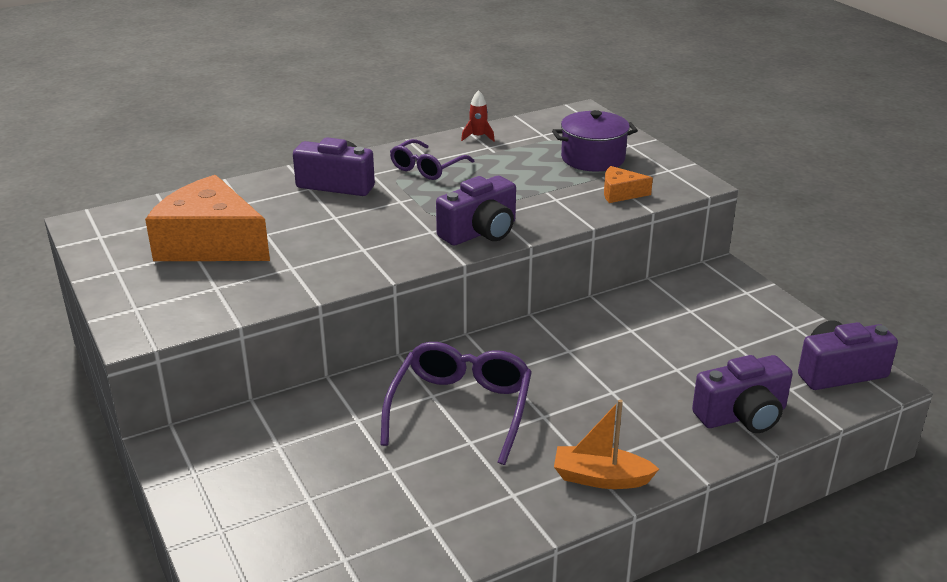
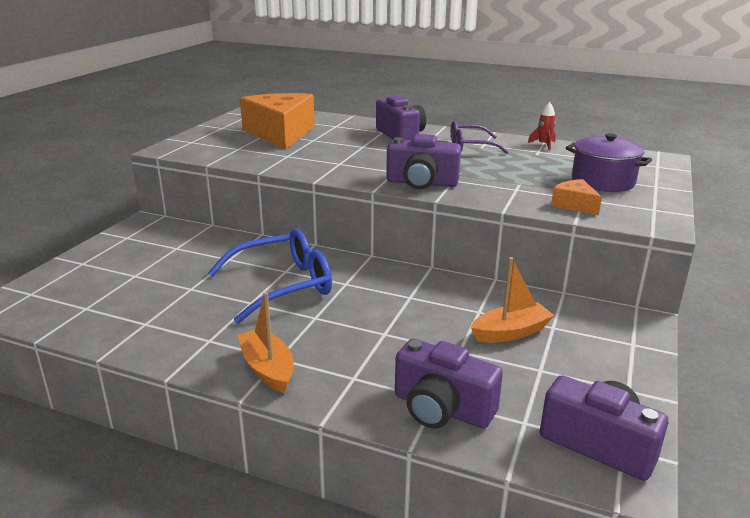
camera: 50 degrees right, 5 degrees down
(461, 408) = (283, 285): purple glasses -> blue glasses
(677, 332) = (511, 332): none -> orange boat

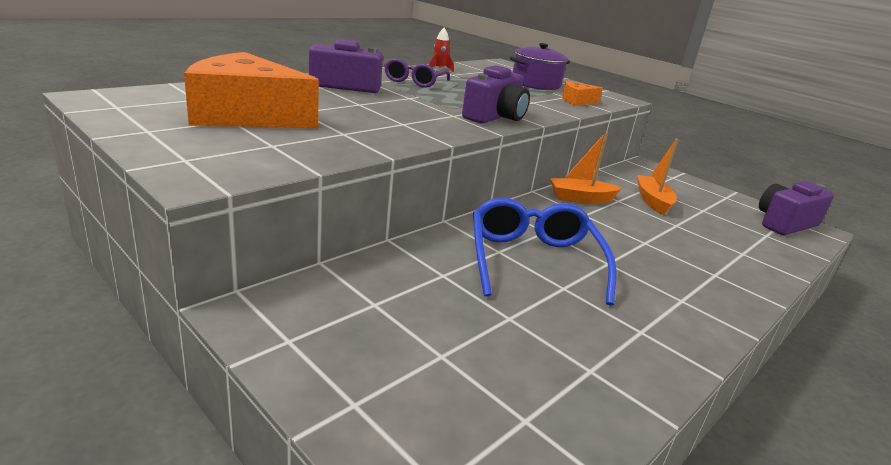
camera: 70 degrees left, 0 degrees up
(268, 369) = (701, 310): orange boat -> orange boat (581, 198)
(442, 408) = (755, 255): purple camera -> none

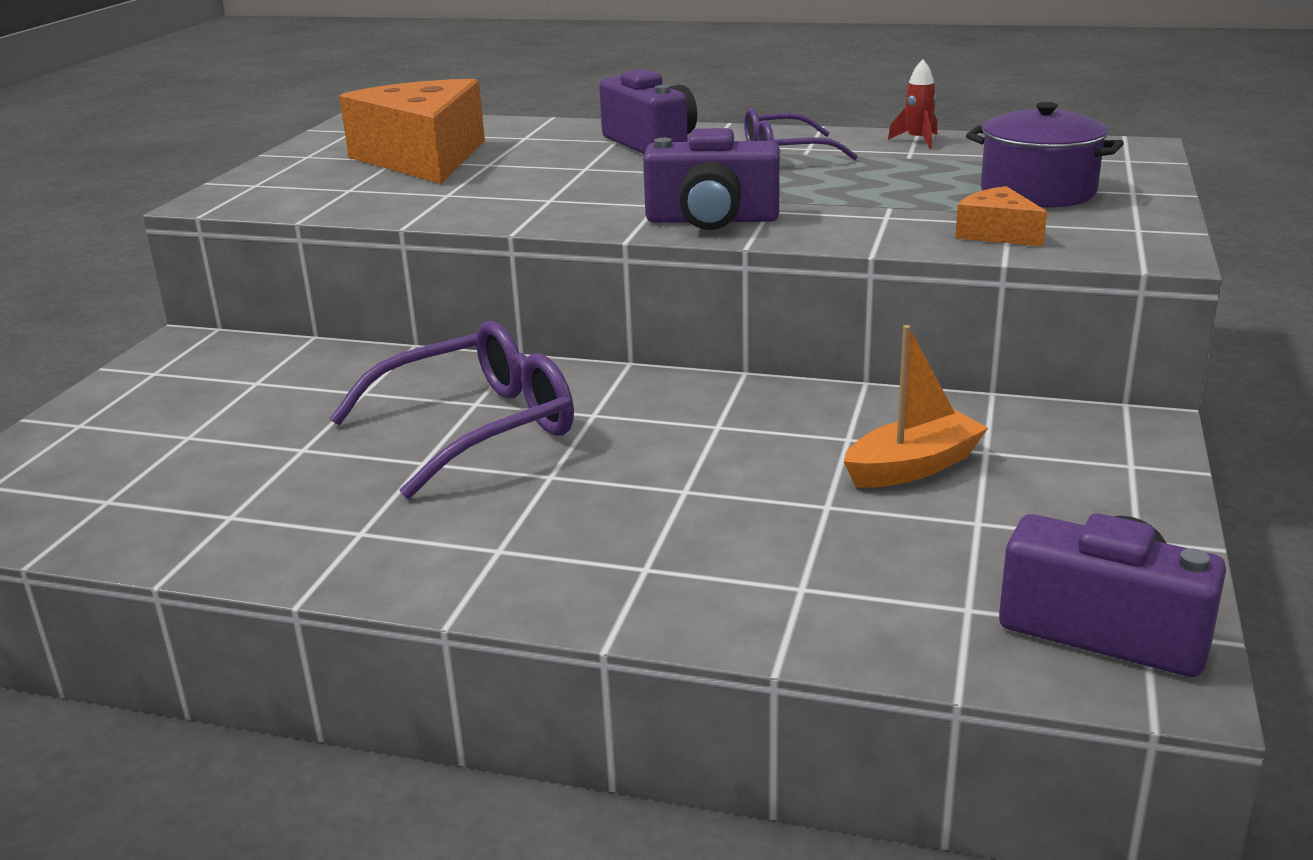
camera: 65 degrees right, 0 degrees up
(533, 260) = (478, 427): blue glasses -> purple glasses
(581, 198) = (786, 409): orange boat -> none

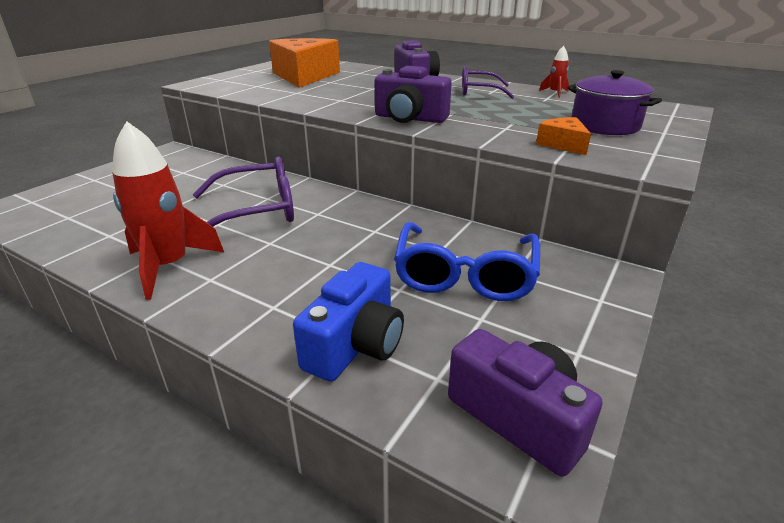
camera: 15 degrees right, 5 degrees up
(404, 544) = (169, 266): none -> red rocket
(819, 592) = (355, 345): none -> blue camera
(913, 467) = (464, 275): orange boat -> blue glasses

